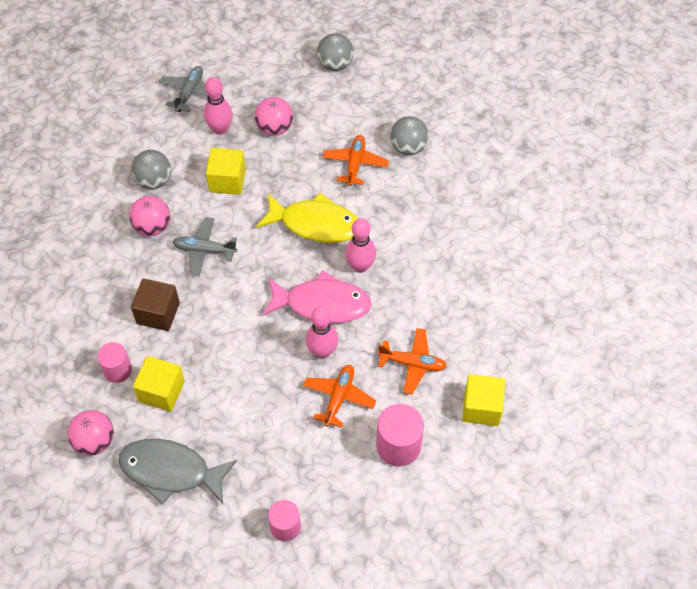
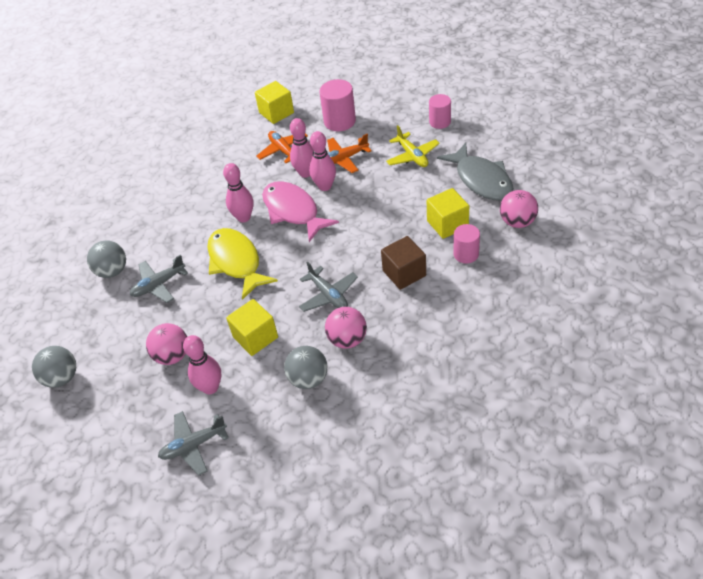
camera: 130 degrees left, 10 degrees down
(271, 453) = (412, 156): none -> yellow plane
(355, 164) = (159, 285): orange plane -> grey plane
(358, 353) = (305, 173): none -> pink bowling pin

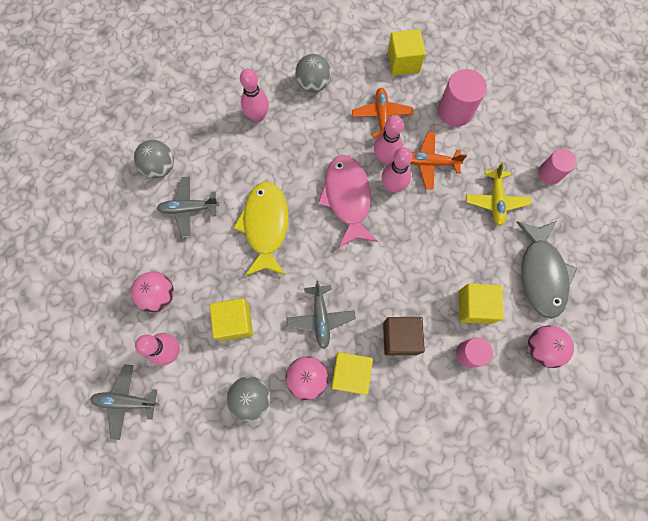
camera: 25 degrees right, 25 degrees up
(62, 378) = (64, 259): grey ball -> grey ball (313, 84)
(244, 217) = (300, 177): pink bowling pin -> pink bowling pin (257, 116)
(381, 317) = (350, 374): none -> yellow cube

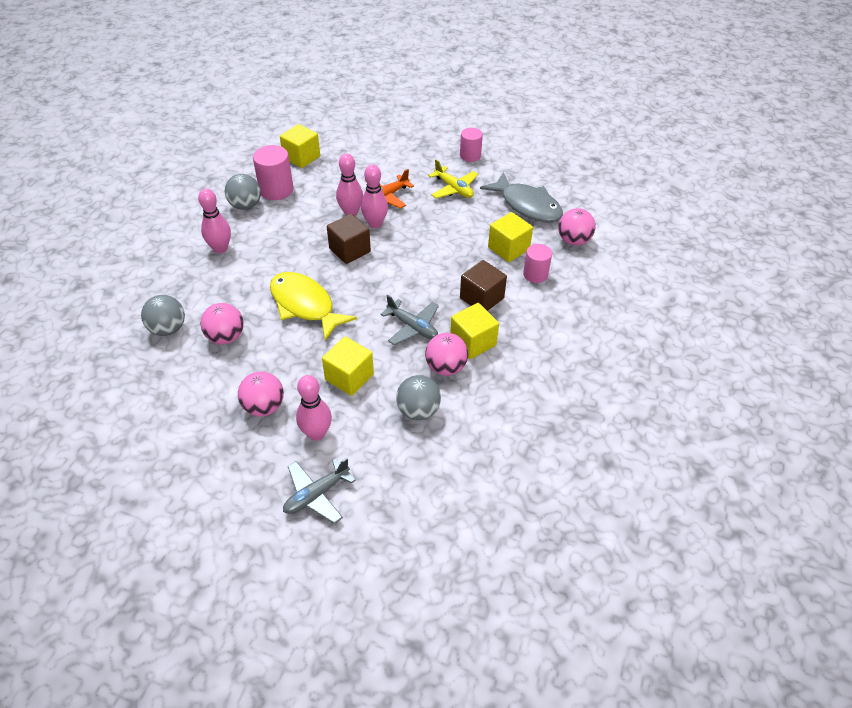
camera: 45 degrees left, 25 degrees down
(189, 209) = (226, 337): grey plane -> pink ball
(347, 198) = (349, 250): pink fish -> brown cube
(381, 116) = (321, 193): orange plane -> none
(455, 111) = (370, 161): pink cylinder -> pink cylinder (276, 190)

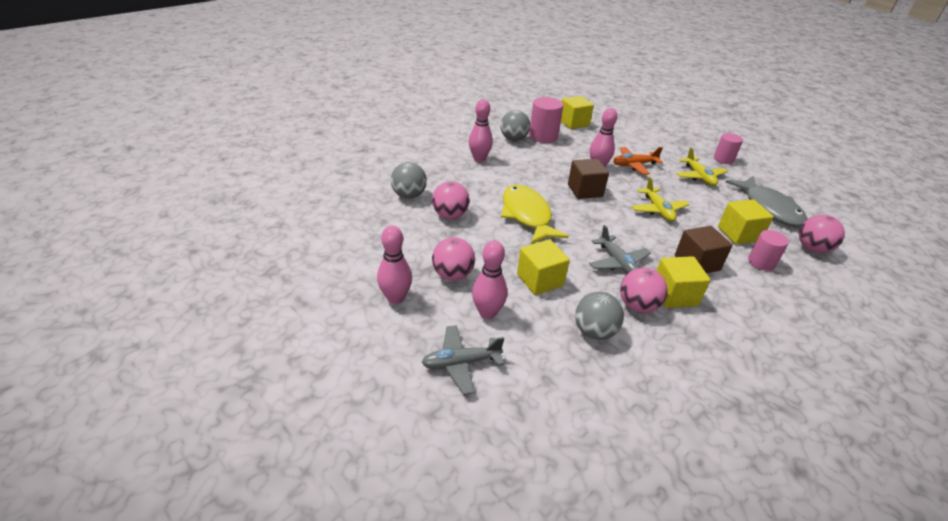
camera: 25 degrees right, 10 degrees down
(375, 224) = (616, 180): pink bowling pin -> pink bowling pin (395, 298)
(428, 248) = (658, 210): none -> yellow plane

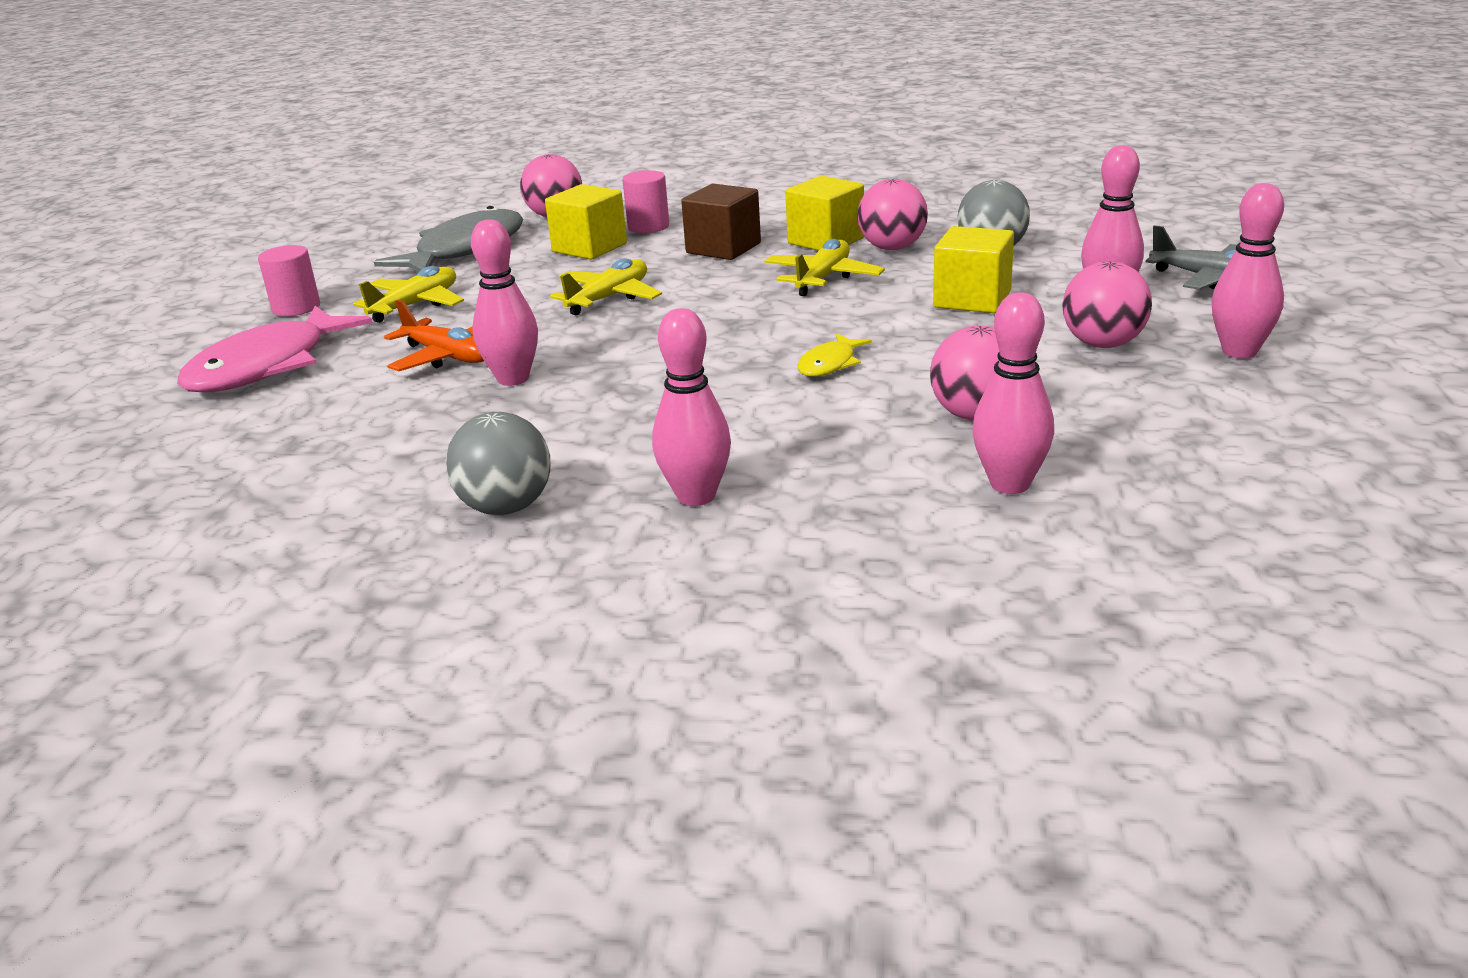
camera: 125 degrees left, 10 degrees down
(409, 195) = (1010, 484): grey ball -> pink bowling pin
(527, 215) = (830, 364): yellow fish -> yellow fish, size x0.47
(543, 136) = (429, 482): pink cylinder -> none
(573, 123) = (273, 481): yellow cube -> none
(585, 190) = (642, 357): brown cube -> none
(618, 263) = (823, 278): grey plane -> yellow plane
(664, 141) = (267, 366): none -> pink fish

